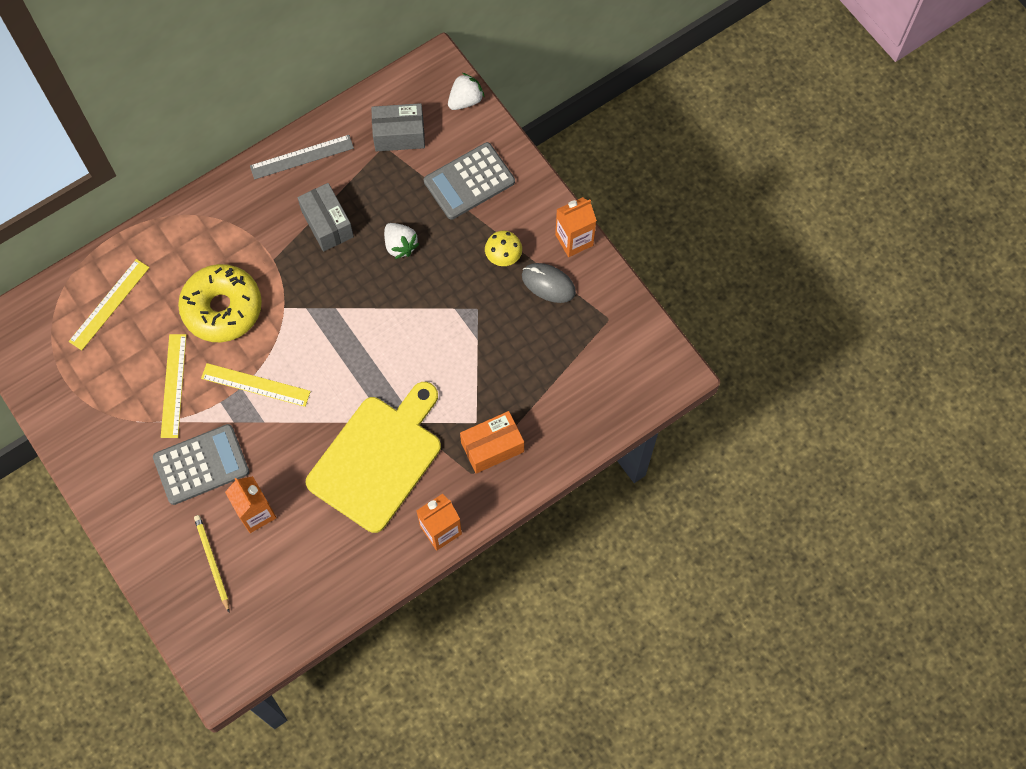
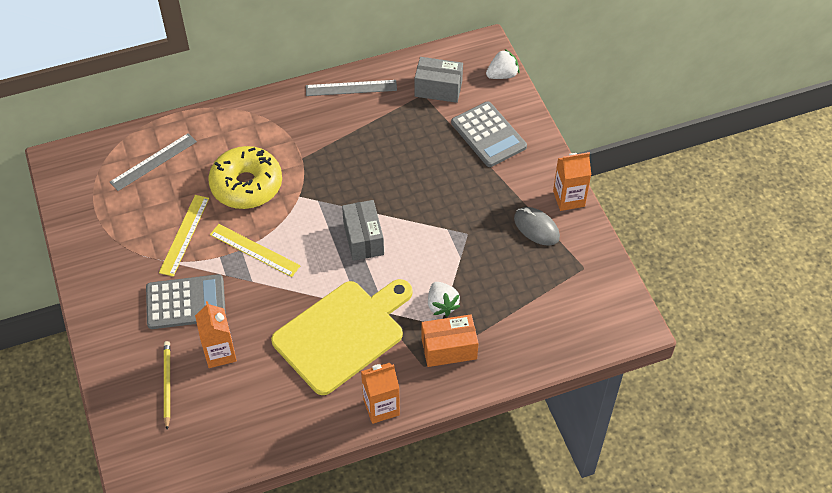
camera: 15 degrees right, 15 degrees down
(109, 304) = (153, 162): yellow ruler -> grey ruler
(327, 224) = (356, 141): grey box -> grey box (363, 239)
(400, 245) = (414, 170): white strawberry -> white strawberry (442, 305)
(469, 181) = (488, 135): grey calculator -> grey calculator turned 105 degrees counterclockwise
(503, 257) = (502, 199): yellow mushroom -> none

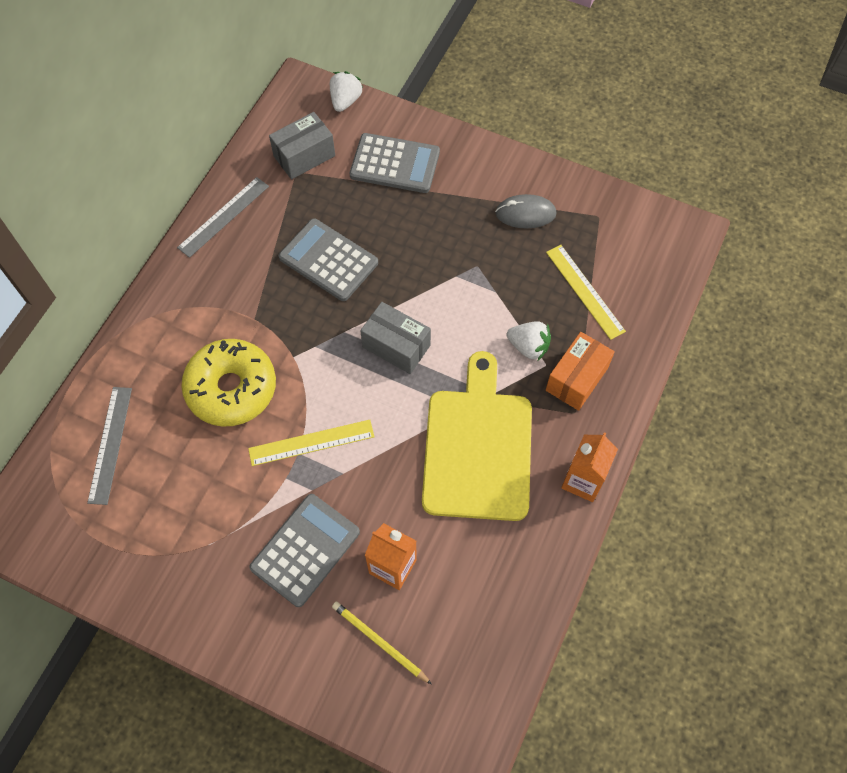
camera: 45 degrees left, 10 degrees up
(184, 235) = (227, 487): yellow ruler -> yellow ruler (585, 291)
(382, 159) = (328, 260): none -> grey calculator
(568, 198) = (521, 167): orange carton -> none

